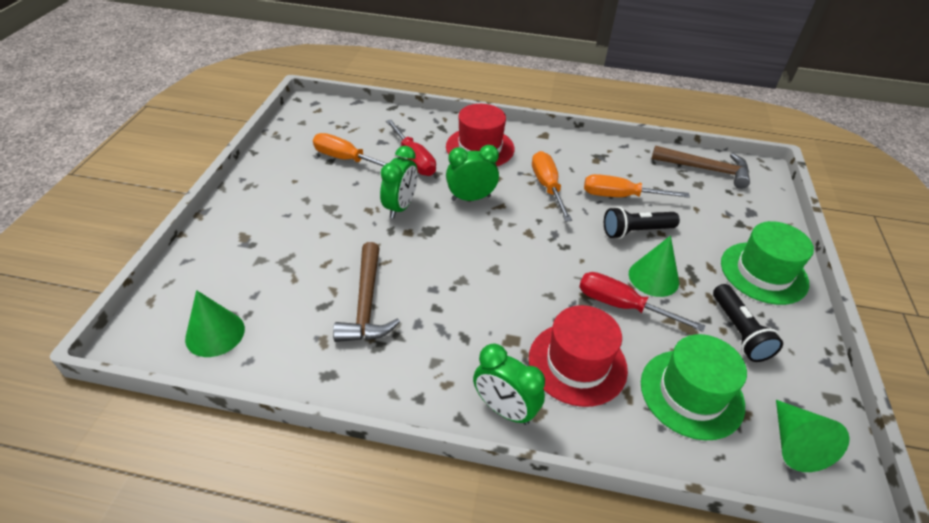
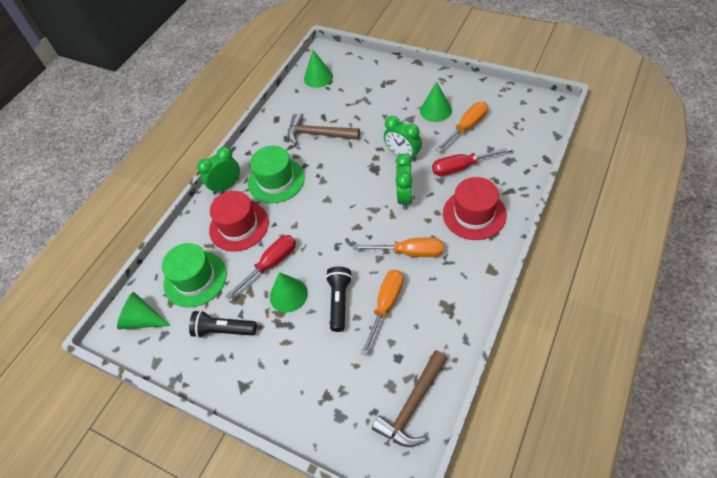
camera: 115 degrees right, 10 degrees up
(313, 186) = (435, 110): none -> green cone
(763, 273) = (266, 381): green hat -> green hat (276, 180)

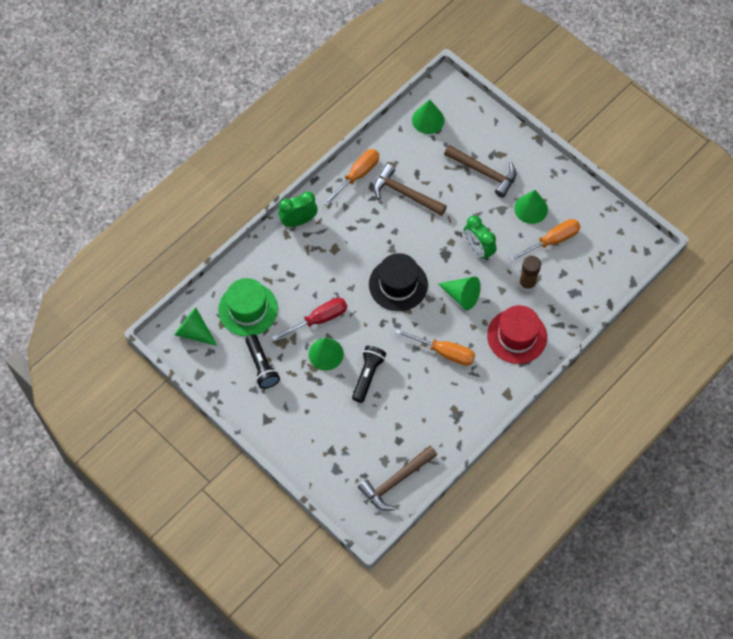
camera: 10 degrees right, 10 degrees up
(223, 330) = (262, 366): black flashlight -> black flashlight turned 135 degrees counterclockwise
(239, 226) = (300, 270): red hat -> none
(276, 180) = (348, 232): green hat -> none
(339, 207) = (398, 284): none -> black hat
(382, 98) = (484, 172): none -> brown hammer
(386, 306) = (405, 393): orange screwdriver -> orange screwdriver (357, 176)
(405, 197) = (462, 296): green clock -> green cone
(461, 167) = (527, 283): red screwdriver -> brown glue stick

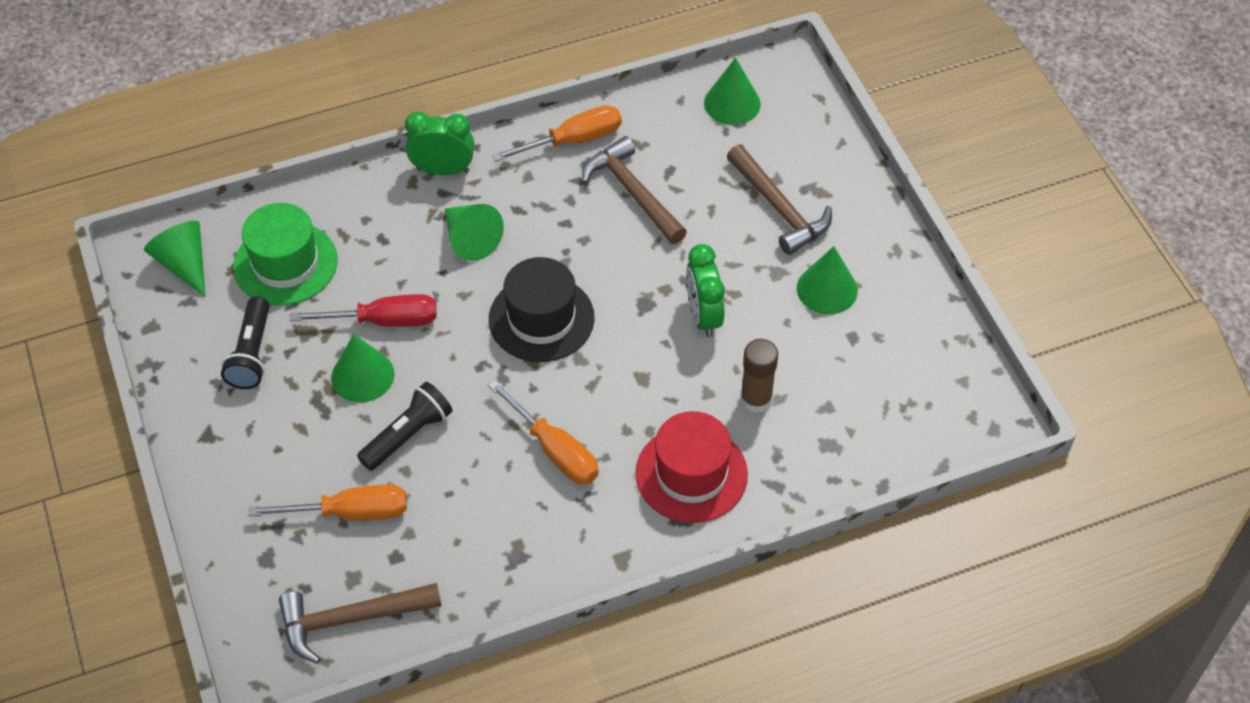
camera: 25 degrees right, 10 degrees down
(462, 296) = (635, 376): green cone -> green cone (470, 239)
(552, 241) = (835, 350): orange screwdriver -> orange screwdriver (350, 512)

